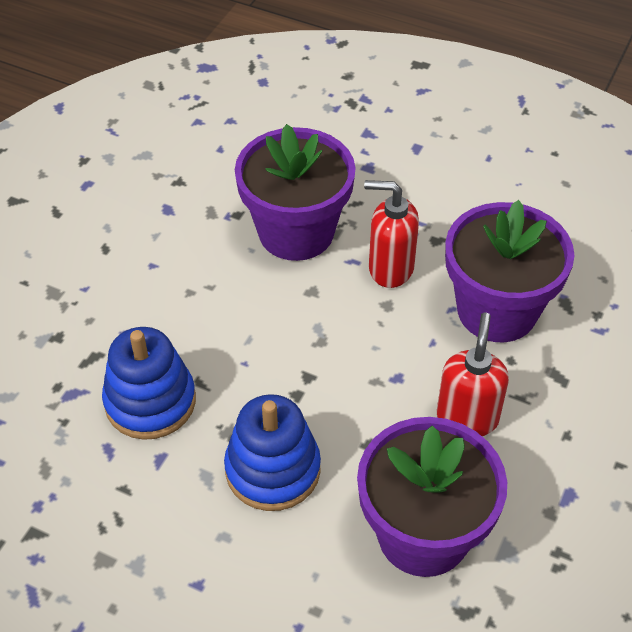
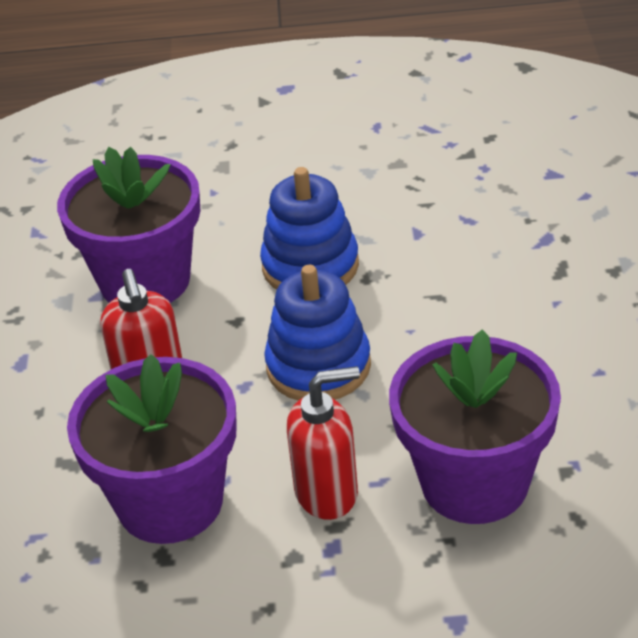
camera: 155 degrees right, 10 degrees down
(150, 401) = (468, 263): blue stacking toy -> blue stacking toy (318, 366)

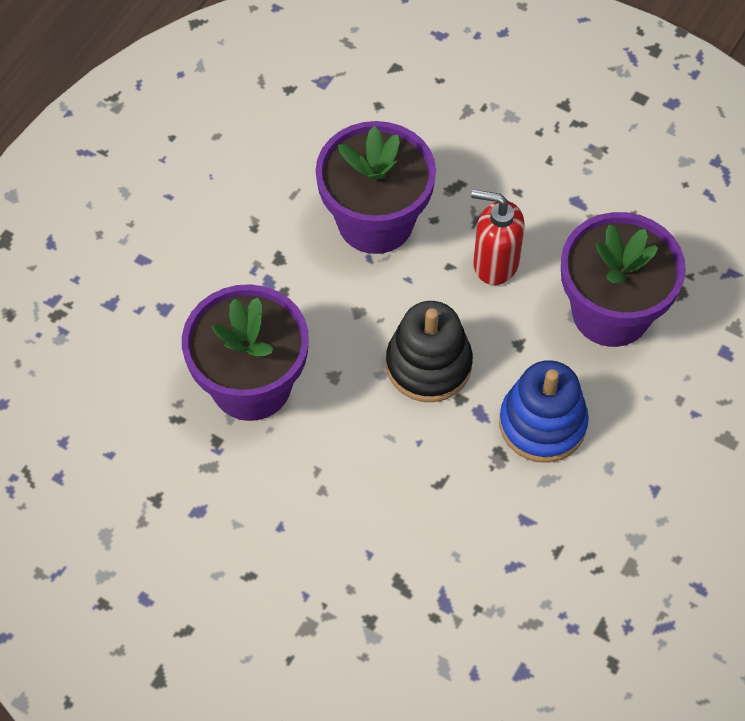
camera: 120 degrees right, 20 degrees up
(318, 366) = (428, 365): blue stacking toy -> black stacking toy
(327, 493) = (312, 303): red soap dispenser -> none

